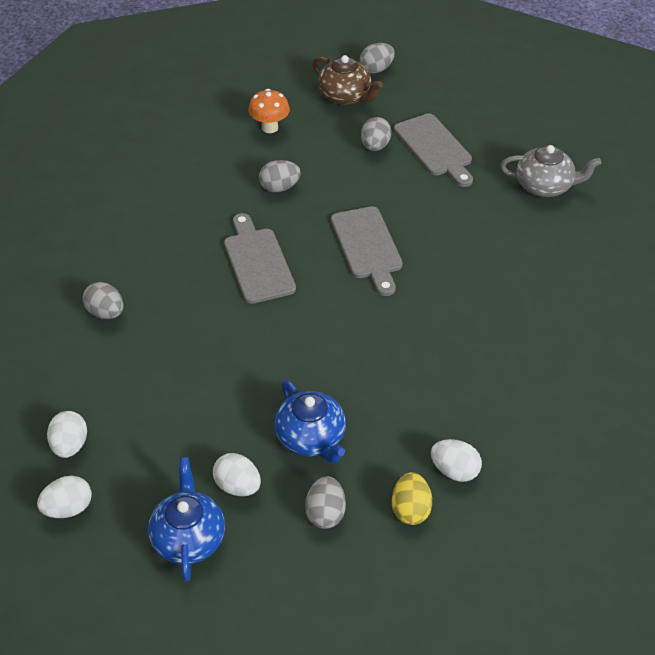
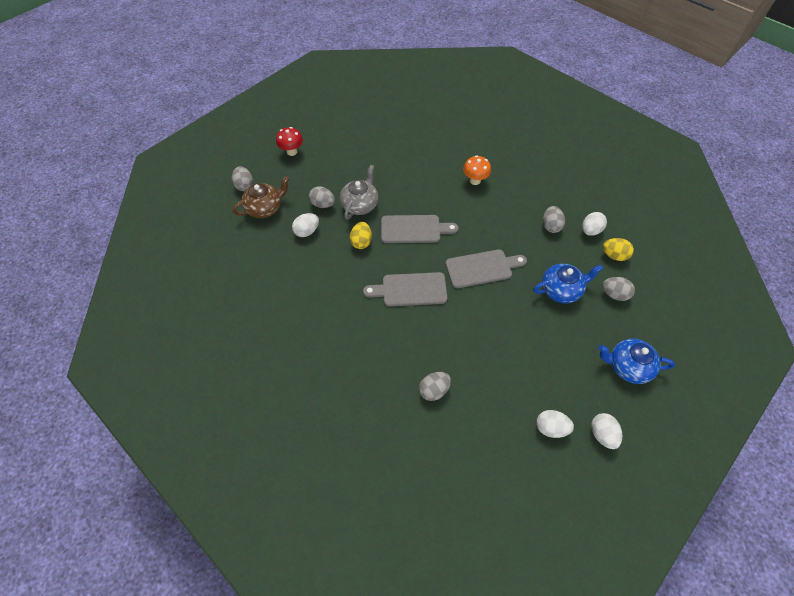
camera: 75 degrees left, 10 degrees up
(238, 486) = (592, 334): white egg -> white egg (307, 231)
(270, 127) = (278, 257): orange mushroom -> orange mushroom (475, 180)
(279, 187) = (343, 264): grey egg -> grey egg (551, 226)
(323, 197) = (361, 242): none -> yellow egg
(435, 148) = (337, 176): grey cutting board -> grey cutting board (482, 268)
(459, 95) = (292, 152): none -> red mushroom
(545, 186) = (390, 137): grey teapot -> grey teapot (360, 205)

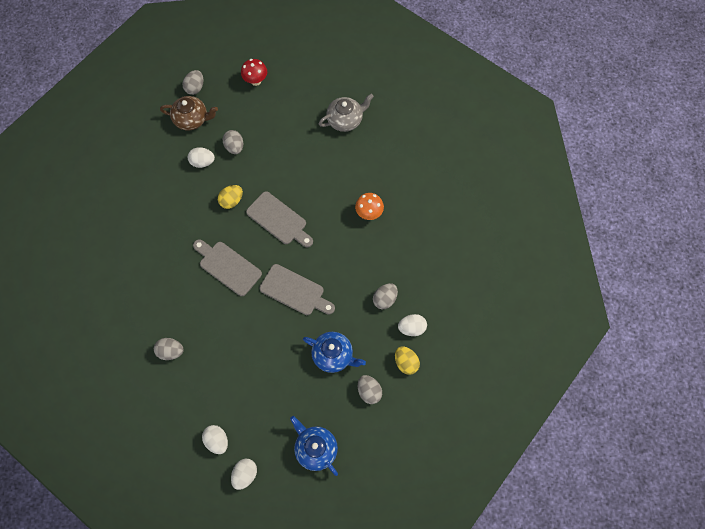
camera: 40 degrees right, 10 degrees up
(360, 205) = (261, 168): grey teapot -> grey teapot (345, 120)

